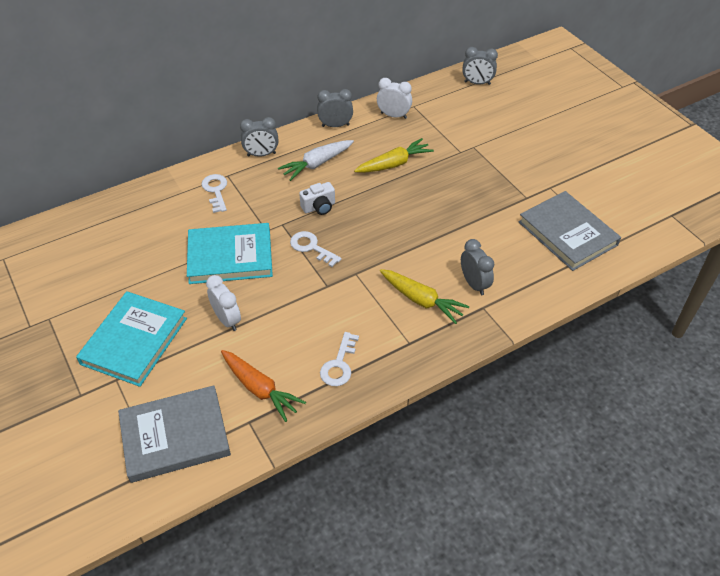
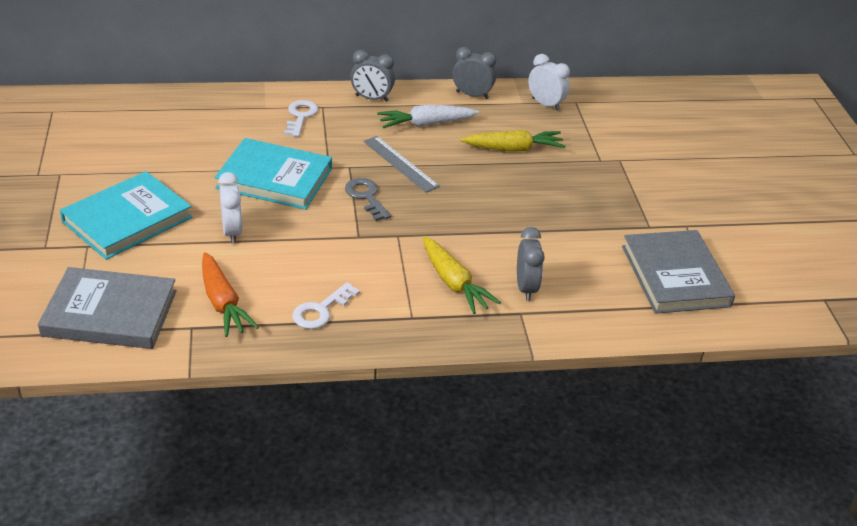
camera: 20 degrees right, 10 degrees down
(311, 247) = (366, 197): white key -> grey key
(319, 207) = (400, 163): white camera -> grey ruler
(477, 83) = (668, 101): grey clock -> none

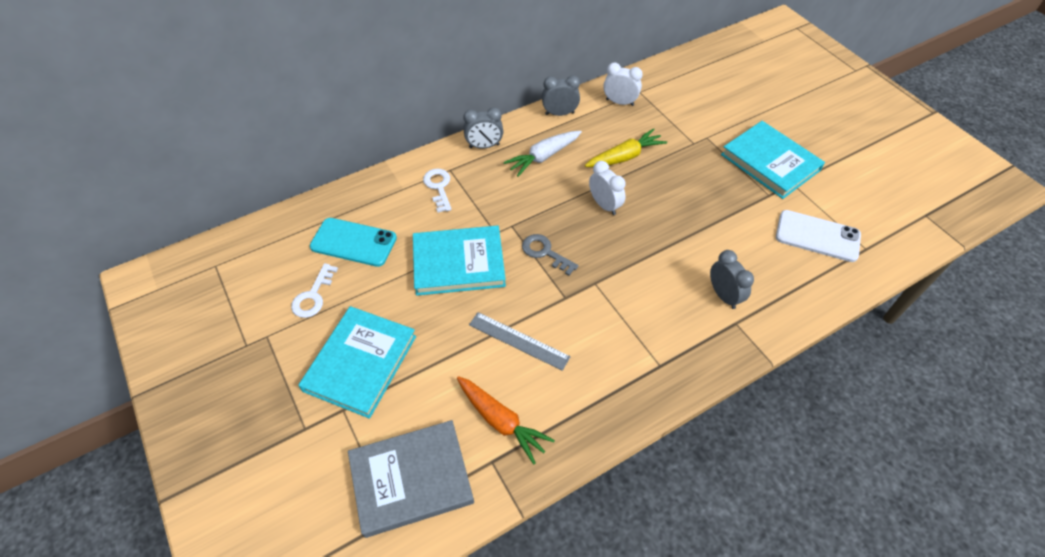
camera: 20 degrees left, 15 degrees up
(187, 133) = (353, 242): none -> turquoise phone
(232, 232) = (460, 338): white clock -> white clock (604, 205)
(321, 310) = (586, 391): white key -> white key (313, 296)
(400, 163) = (549, 206): grey ruler -> grey ruler (518, 340)
(454, 283) = (668, 315): yellow carrot -> none
(675, 201) = (770, 162): none -> turquoise book
(675, 276) = (817, 236): grey book -> white phone

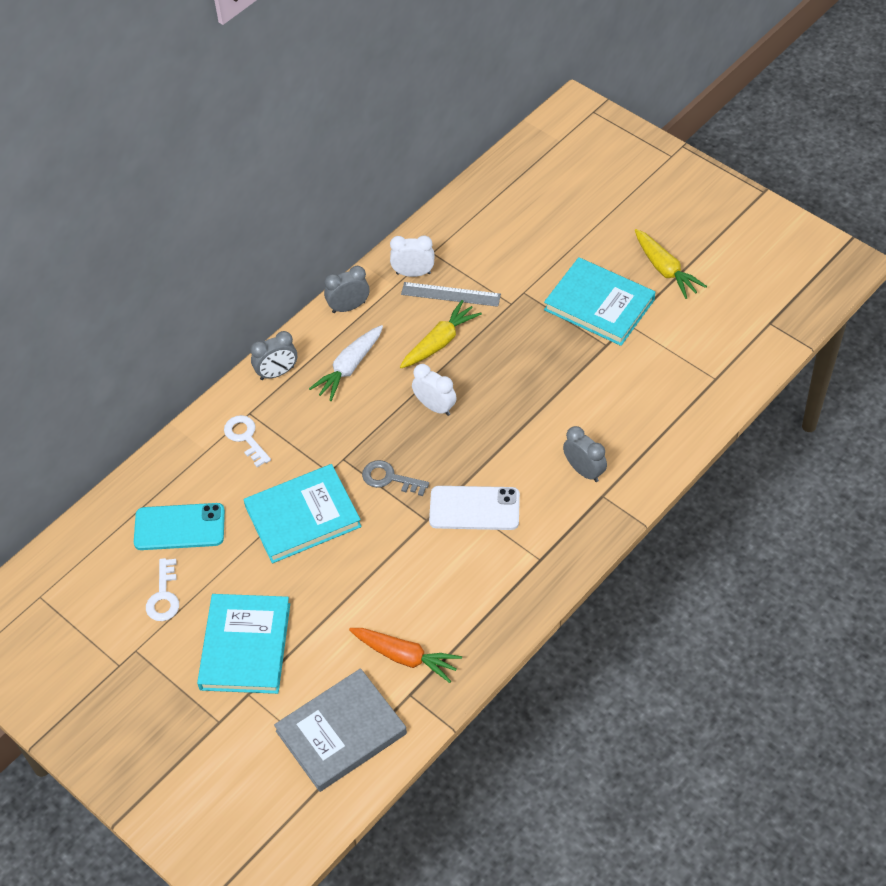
camera: 15 degrees left, 0 degrees up
(518, 340) = (394, 577): grey ruler -> grey ruler (450, 294)
(817, 236) = (664, 379): white phone -> white phone (474, 508)
(835, 150) = (665, 270): none -> yellow carrot

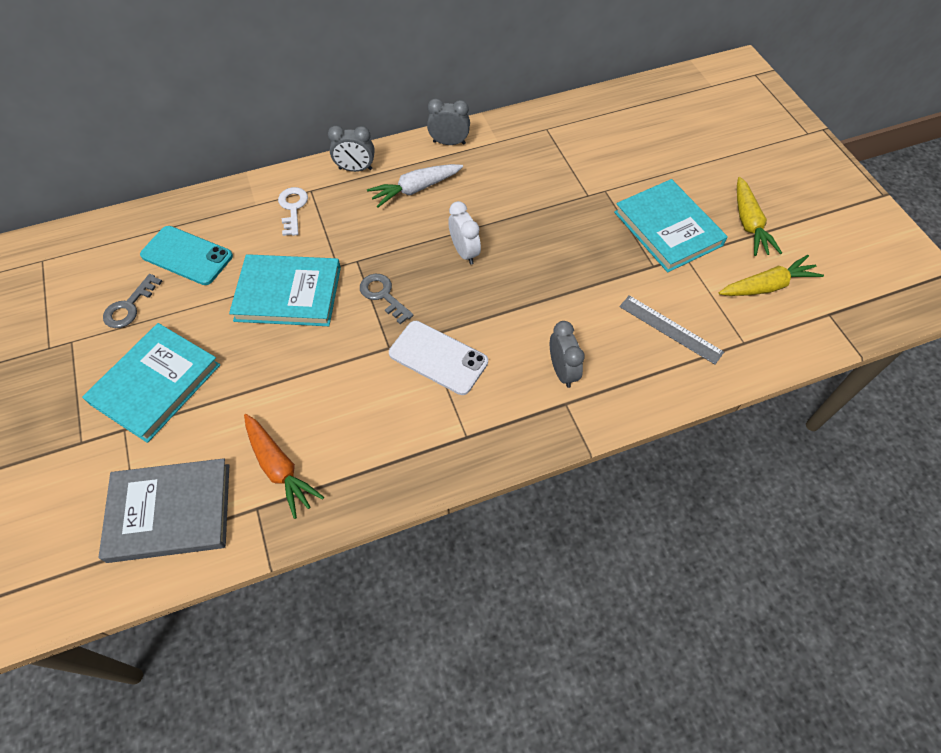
camera: 25 degrees right, 5 degrees up
(164, 596) = (129, 306): white key -> grey key
(413, 273) = (520, 138): white clock -> none
(440, 342) = (505, 201): yellow carrot -> yellow carrot (767, 286)
(450, 294) = (540, 167): grey ruler -> grey ruler (670, 329)

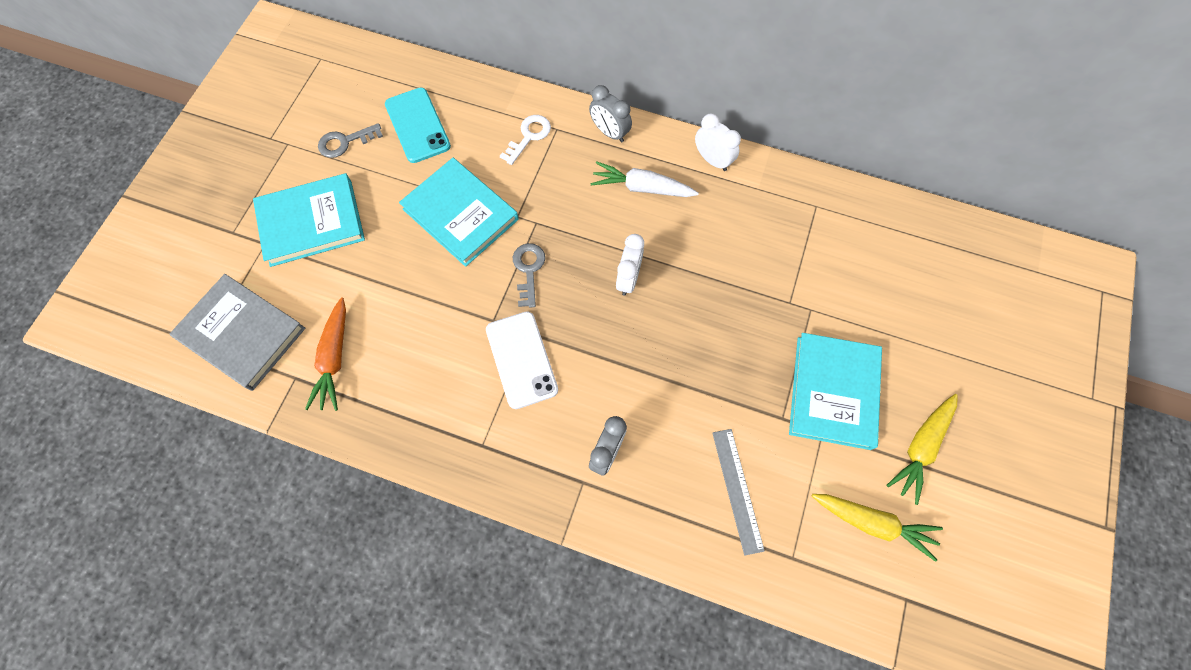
camera: 40 degrees right, 10 degrees up
(449, 142) = (712, 160): grey clock -> white clock

